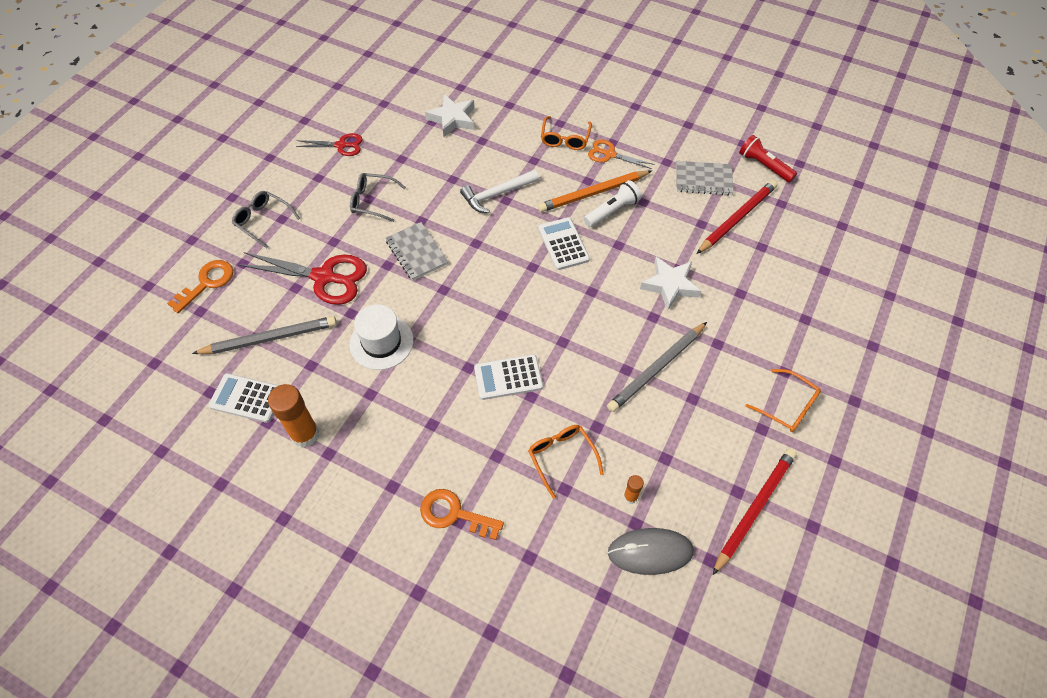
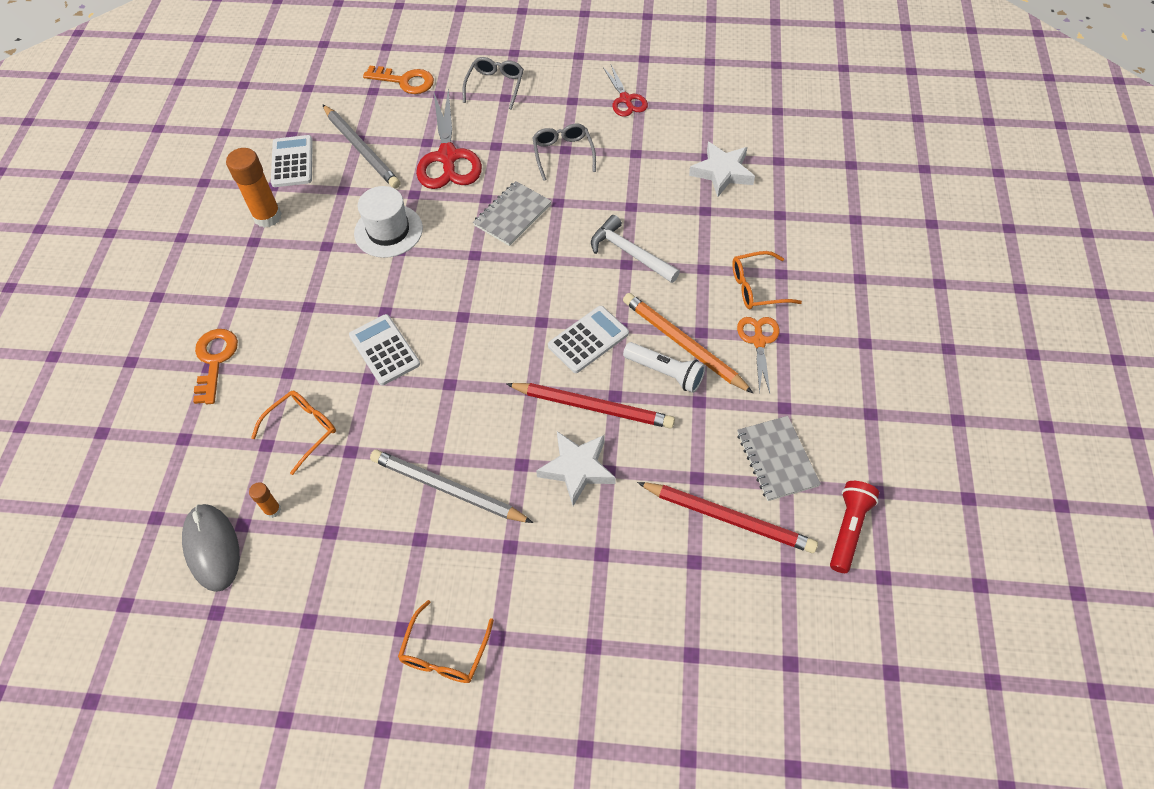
camera: 70 degrees right, 0 degrees up
(754, 509) = (290, 645): red pencil -> red pencil (592, 407)

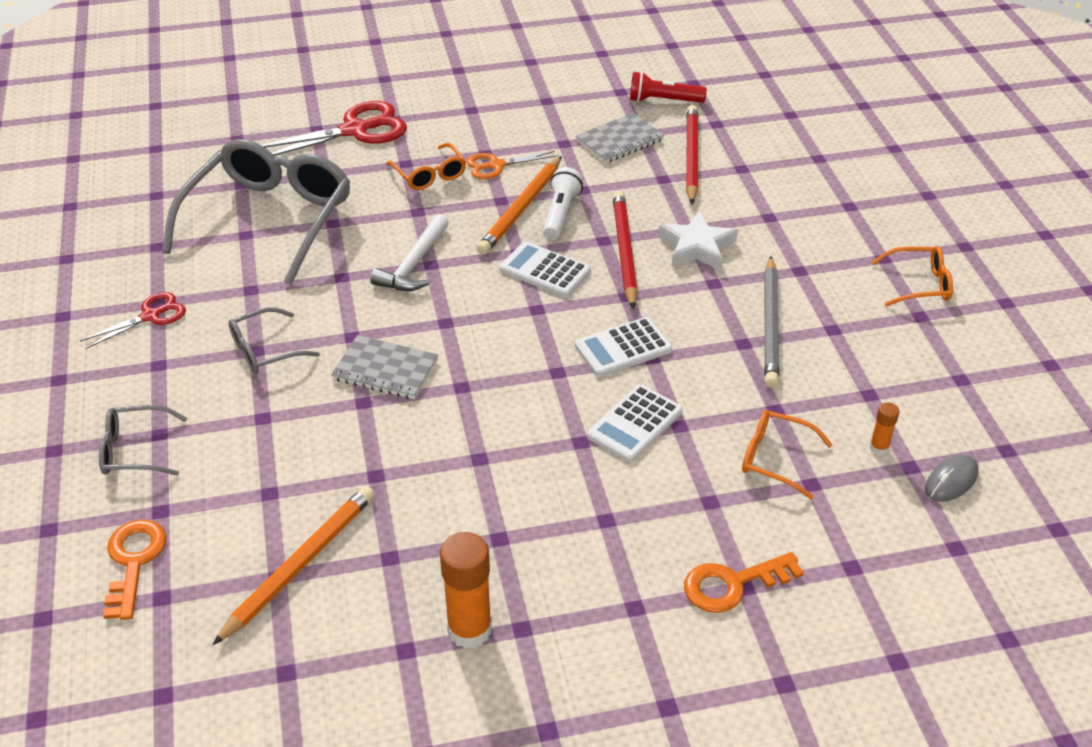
camera: 110 degrees left, 15 degrees down
(212, 548) = (951, 481): grey mouse -> grey mouse, size x0.64
(292, 162) = (347, 644): white calculator -> white calculator (623, 348)
(361, 149) = (300, 565): grey pencil -> orange pencil
(388, 231) = (450, 480): white hat -> none
(448, 157) = (295, 460): red scissors -> red scissors (355, 130)
(722, 172) = (269, 219): white star -> grey glasses

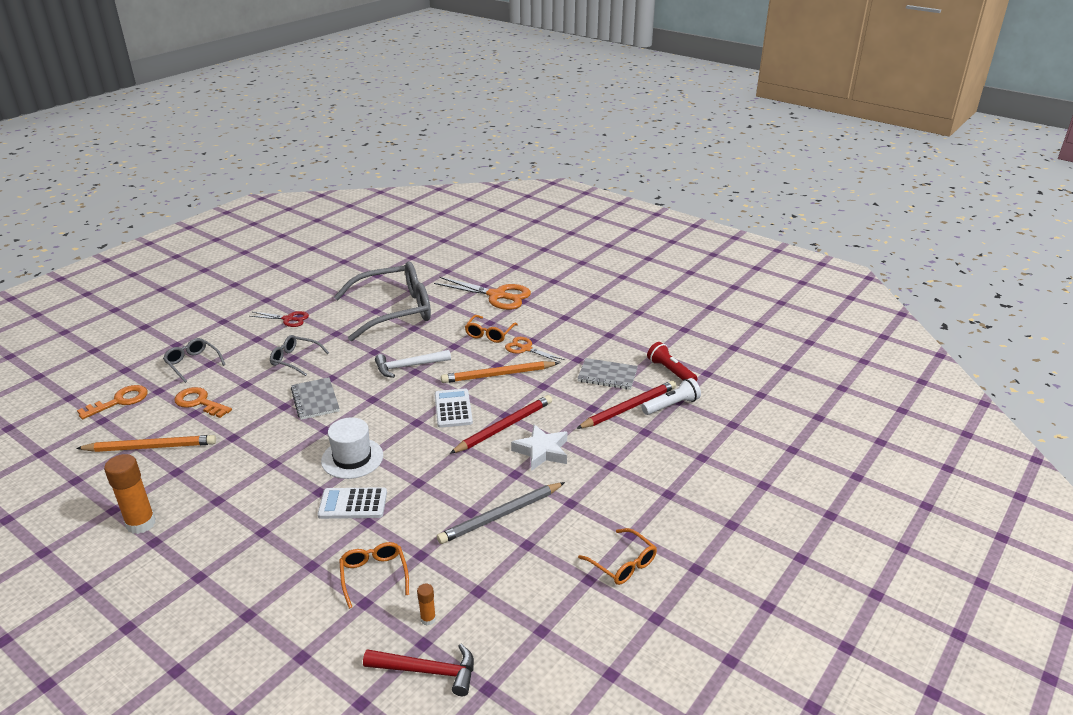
camera: 50 degrees right, 10 degrees down
(355, 130) = (497, 296): red scissors -> orange scissors
(547, 388) = (352, 458): none -> white hat
(560, 214) = (510, 389): white flashlight -> white flashlight (671, 405)
(623, 348) = (415, 468): white calculator -> none
(732, 584) = (245, 608): orange key -> orange key (199, 402)
(951, 481) = (427, 671): grey mouse -> red hammer

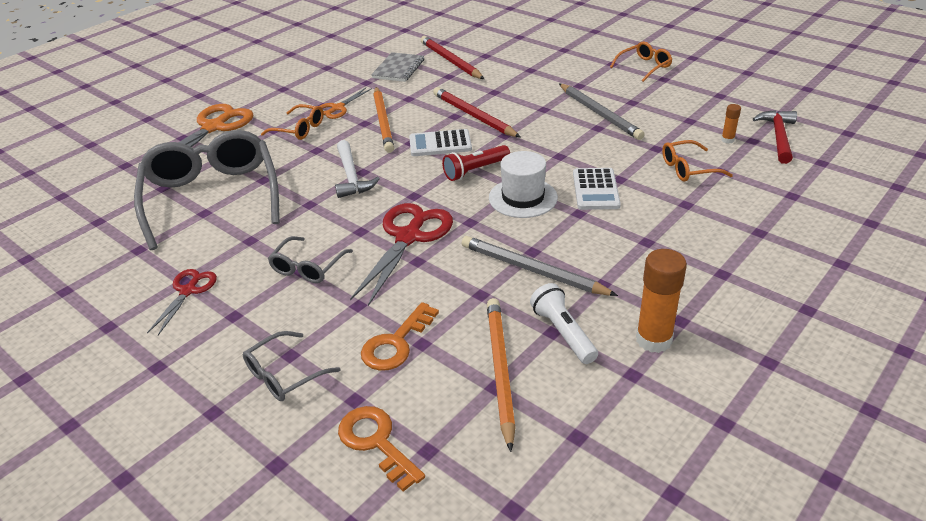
camera: 85 degrees left, 5 degrees up
(250, 463) = (533, 270): none -> grey pencil
(315, 400) = (408, 237): grey notebook -> red scissors
(542, 451) = (511, 97): white star -> none
(670, 371) = (398, 43): red flashlight -> red flashlight (475, 170)
(671, 405) = (450, 44): white flashlight -> white flashlight (563, 333)

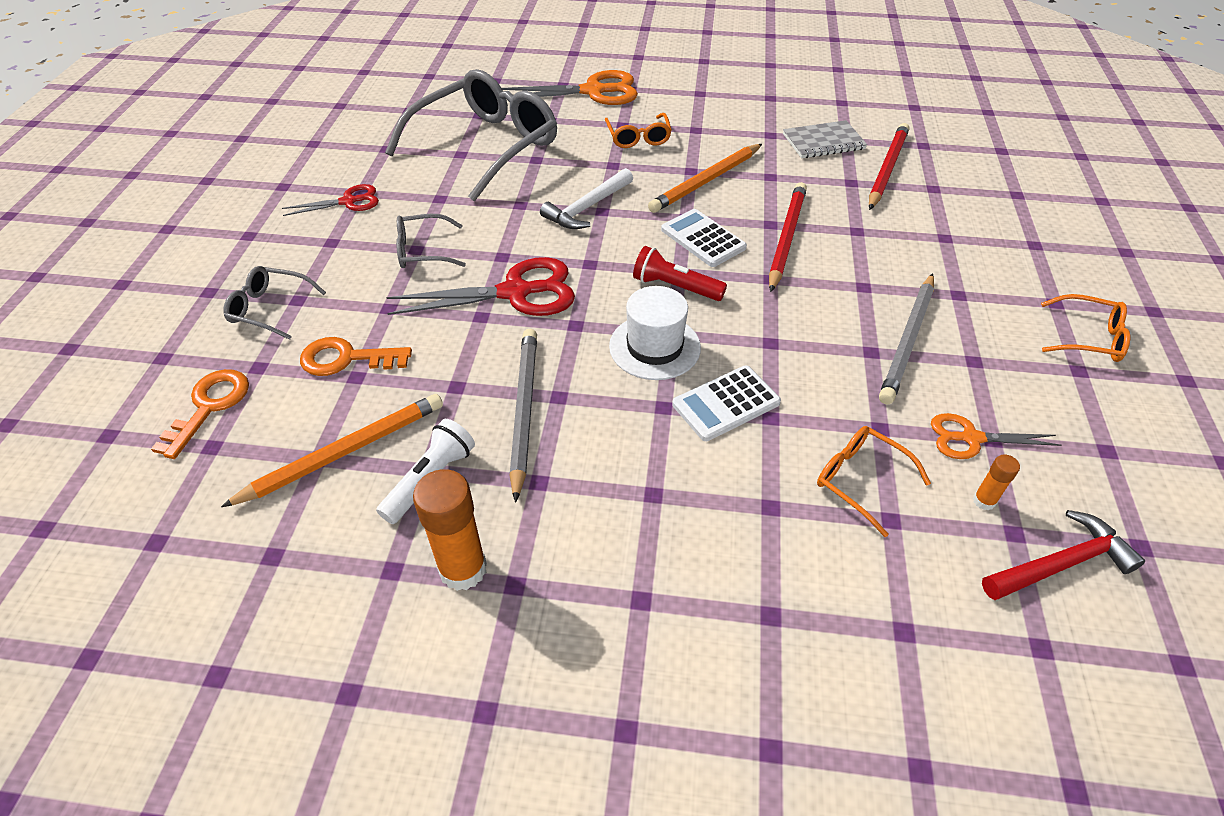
camera: 55 degrees right, 10 degrees up
(338, 108) = (700, 141): orange scissors -> orange scissors (971, 438)

